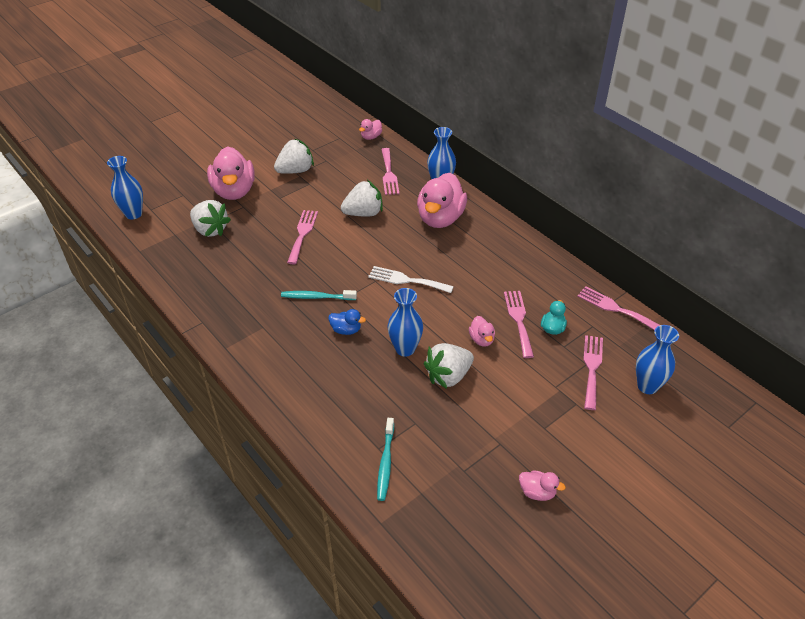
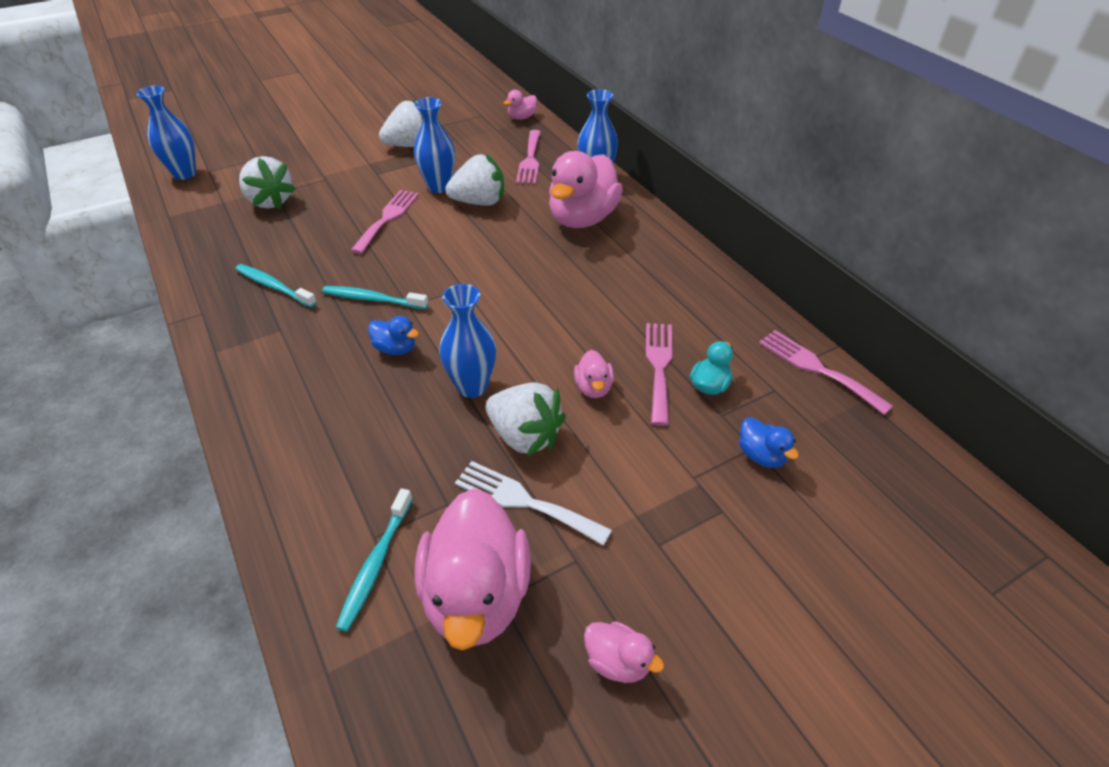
camera: 10 degrees right, 0 degrees up
(234, 191) = (322, 161): pink duck -> pink duck (476, 595)
(244, 296) = (274, 286): none -> turquoise toothbrush
(406, 280) = (508, 291): white fork -> white fork (524, 501)
(448, 376) = (525, 436): white strawberry -> white strawberry turned 120 degrees counterclockwise
(592, 368) = (761, 455): pink fork -> blue duck
(647, 386) = (851, 498): blue vase -> blue vase (439, 187)

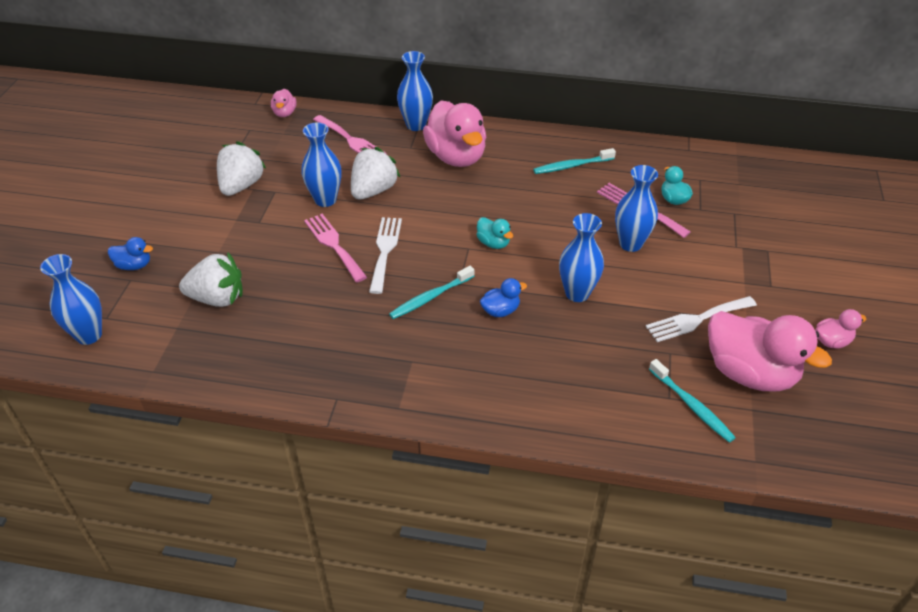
camera: 50 degrees left, 0 degrees up
(274, 286) = (350, 343): turquoise toothbrush -> turquoise toothbrush (572, 166)
(408, 246) = (385, 251): none -> white fork
(487, 298) = (493, 243): none -> turquoise duck
(525, 436) = (644, 293): white strawberry -> none
(593, 388) = (630, 244): pink duck -> blue vase
(761, 455) = (742, 214): blue duck -> blue duck (134, 265)
(817, 368) = (699, 155): pink fork -> none

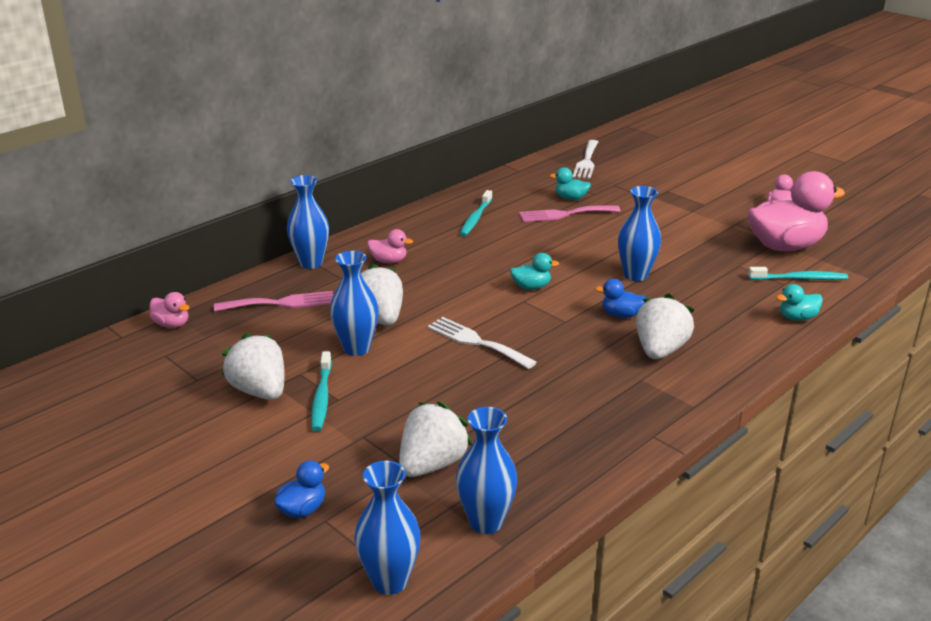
camera: 55 degrees left, 15 degrees down
(334, 245) = (433, 366): pink fork -> none
(430, 297) = (568, 341): turquoise toothbrush -> turquoise toothbrush (322, 397)
(456, 157) = (389, 261): pink duck -> pink duck, size x0.45
(466, 355) = (660, 350): none -> white strawberry
(500, 310) = (621, 315): blue duck -> blue duck turned 90 degrees counterclockwise
(610, 428) = (797, 318): none -> turquoise duck
(630, 244) = (602, 233): blue vase -> blue vase (486, 522)
(696, 319) = (713, 242): white fork -> white fork (586, 161)

